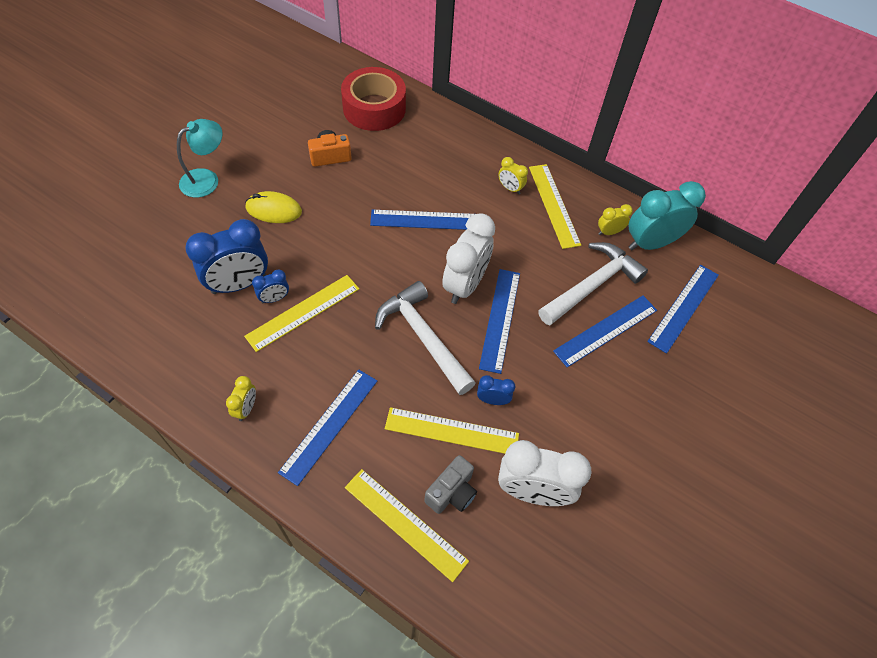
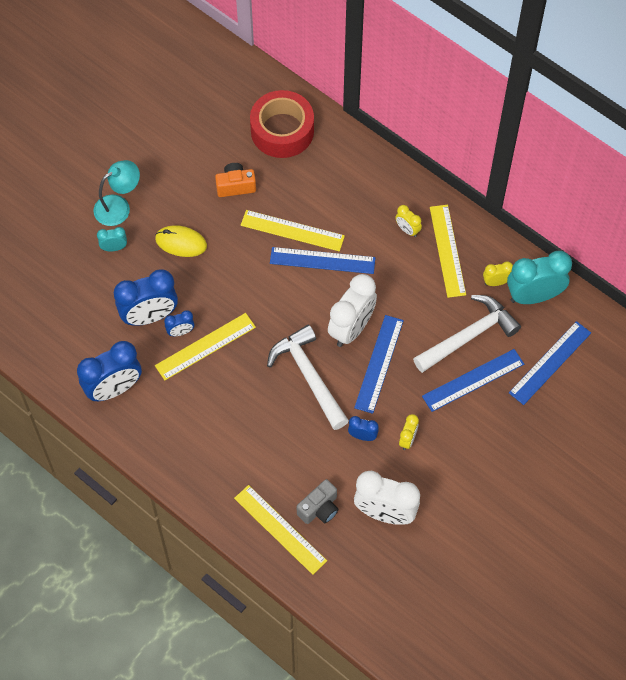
camera: 10 degrees right, 5 degrees up
(195, 365) = (114, 389): none -> blue clock
(200, 218) = (114, 248): none -> turquoise clock
(246, 408) = (156, 429): yellow clock -> yellow clock (407, 439)
(329, 425) = (224, 447): blue ruler -> none
(451, 431) = (325, 460): yellow ruler -> yellow ruler (292, 231)

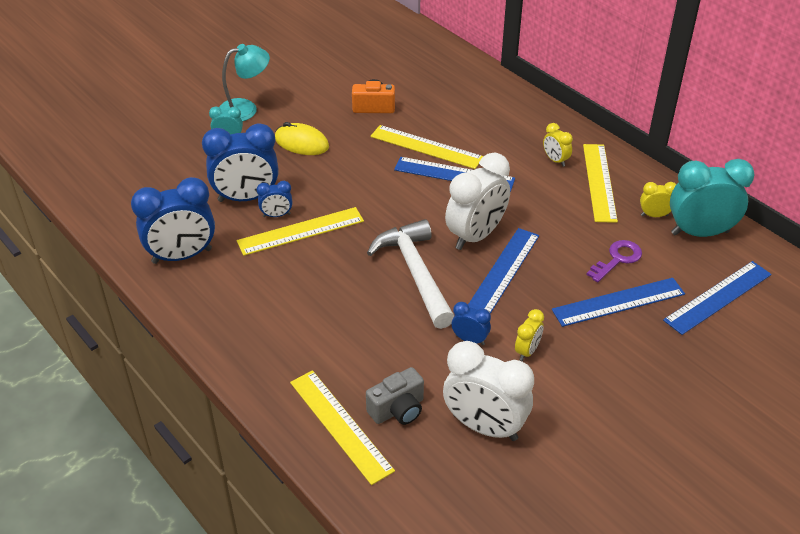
camera: 10 degrees right, 20 degrees down
(282, 131) = (433, 72): red tape -> none
(469, 336) = (617, 259): white hammer -> purple key

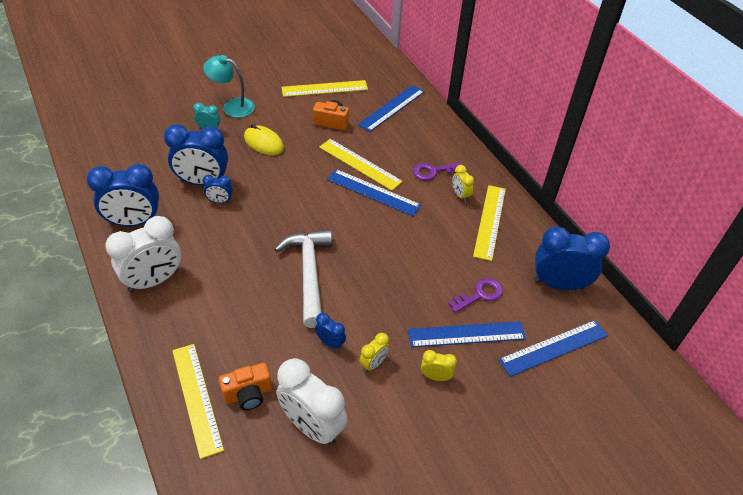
camera: 10 degrees right, 5 degrees up
(245, 109) = (232, 106): turquoise lamp -> turquoise lamp turned 150 degrees counterclockwise
(300, 231) = (233, 218): yellow ruler -> yellow ruler (324, 88)
(398, 409) = (248, 394): grey camera -> orange camera
(476, 236) = (370, 250): white clock -> white clock (154, 280)
(503, 272) = (380, 287): blue ruler -> blue ruler (391, 108)
(514, 140) = (433, 171): none -> purple key
(654, 215) = (525, 260): yellow clock -> yellow clock (435, 377)
(700, 233) = (558, 284): turquoise clock -> blue clock

